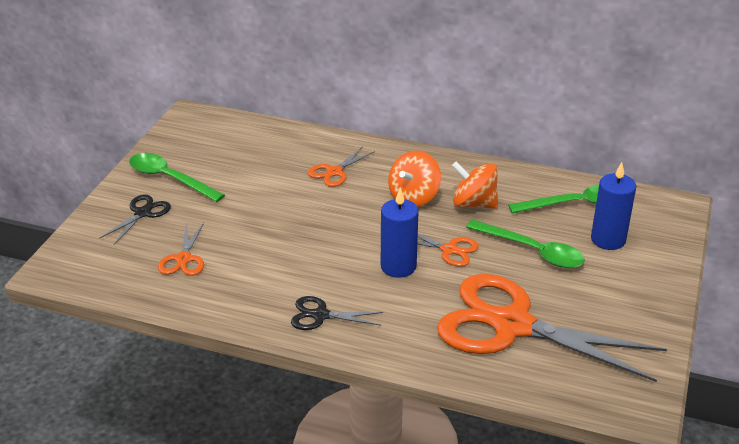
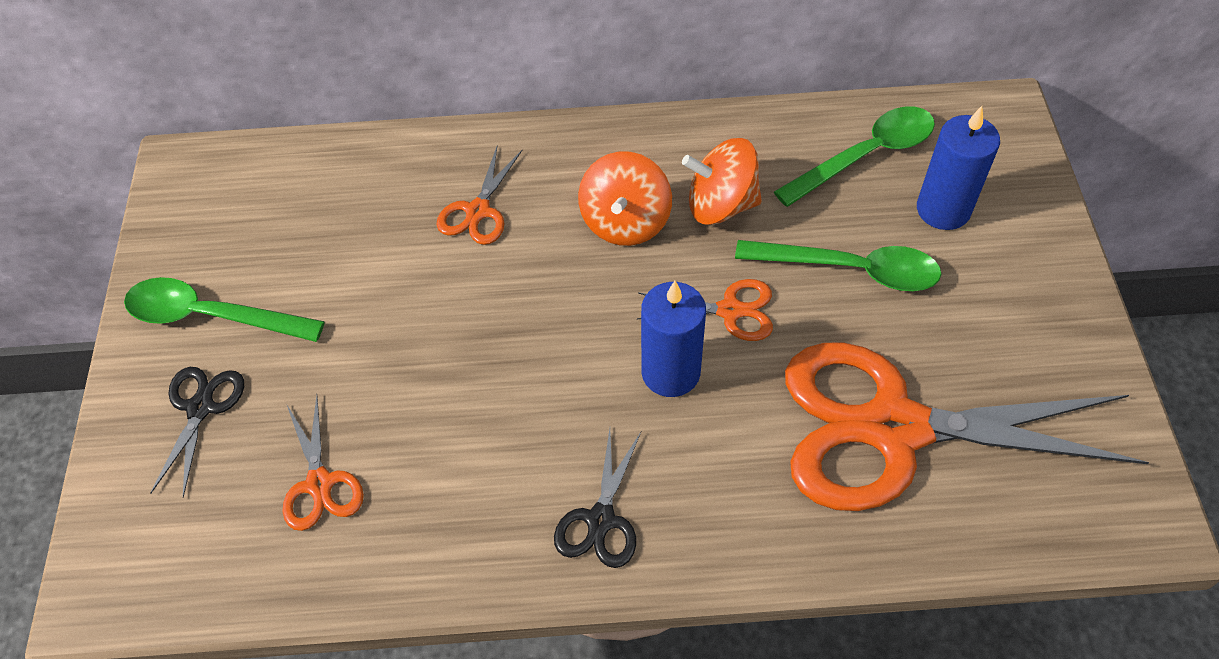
camera: 20 degrees left, 20 degrees up
(320, 315) = (601, 520): black scissors -> black scissors turned 60 degrees counterclockwise

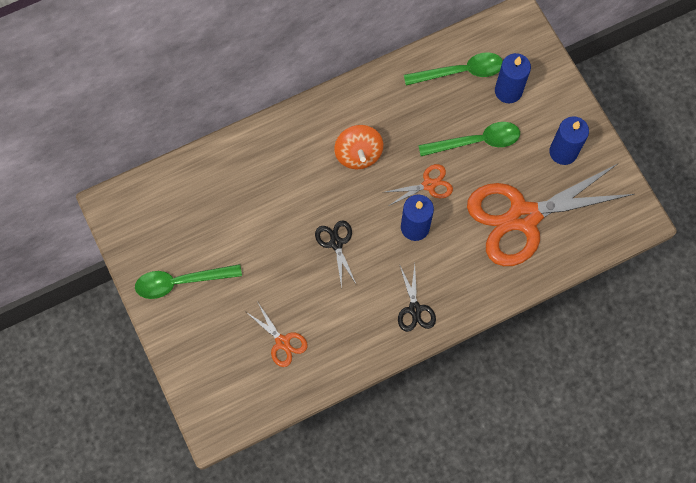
camera: 25 degrees left, 15 degrees up
(200, 408) = (205, 329): black scissors -> black scissors (336, 243)
(478, 211) = (282, 175): orange scissors -> none
(721, 205) = (401, 127): orange spinning top -> none
(865, 156) = (460, 72): green spoon -> green spoon turned 45 degrees clockwise
(1017, 340) = (563, 152): none -> blue candle

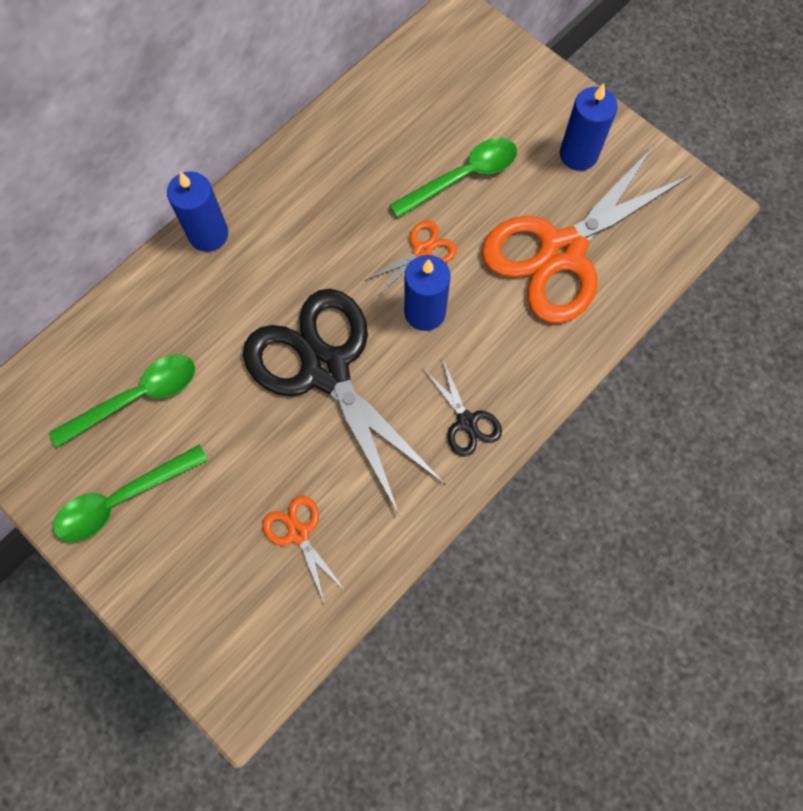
camera: 20 degrees left, 0 degrees up
(282, 342) = (298, 533): orange scissors -> orange scissors turned 150 degrees counterclockwise
(336, 243) = (325, 369): black scissors -> black scissors, size x2.38
(358, 154) = (313, 243): orange spinning top -> none
(460, 72) = (409, 98): green spoon -> green spoon (137, 397)
(508, 91) = (478, 103): blue candle -> blue candle (208, 234)

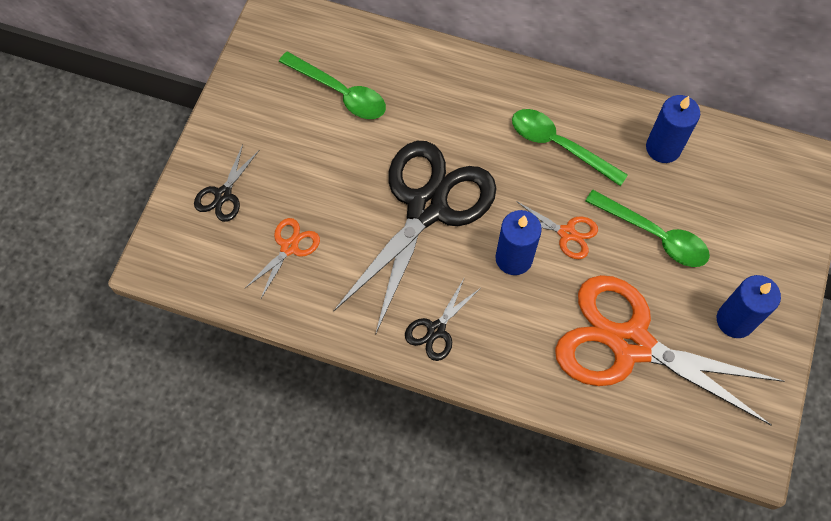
camera: 65 degrees right, 5 degrees down
(122, 499) = (261, 120): green spoon -> green spoon (559, 145)
(194, 582) = (223, 195): none -> black scissors
(208, 234) = (494, 75): blue candle -> blue candle (663, 148)

